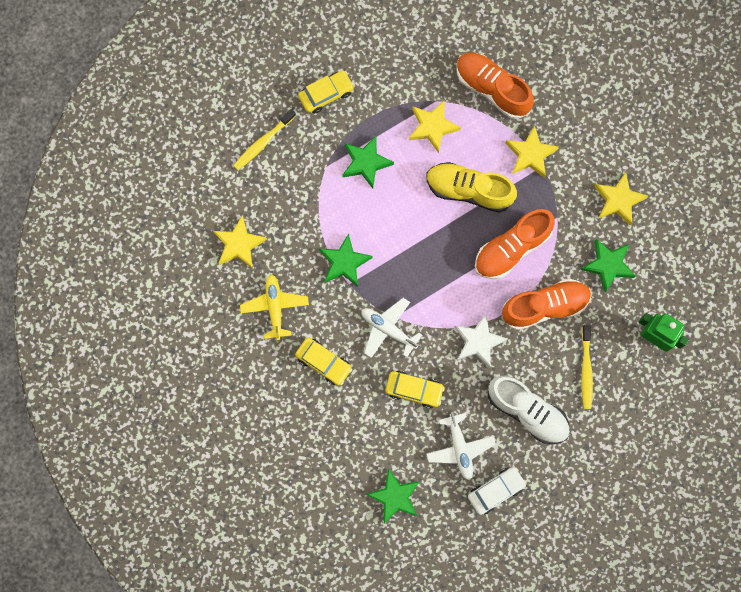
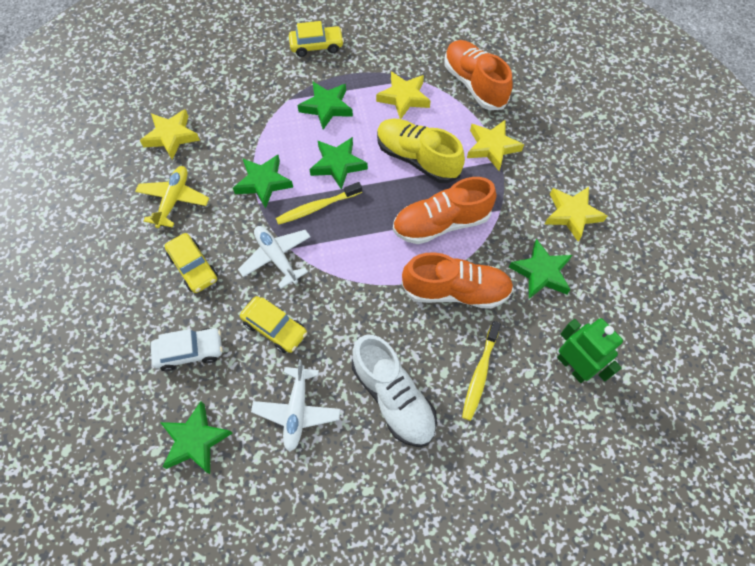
camera: 20 degrees right, 15 degrees down
(263, 142) = (241, 65): yellow toothbrush -> yellow toothbrush (318, 207)
(402, 221) = (338, 165): none -> green star
(478, 342) = (367, 302): white star -> none
(496, 490) = (318, 479): white car -> white car (190, 351)

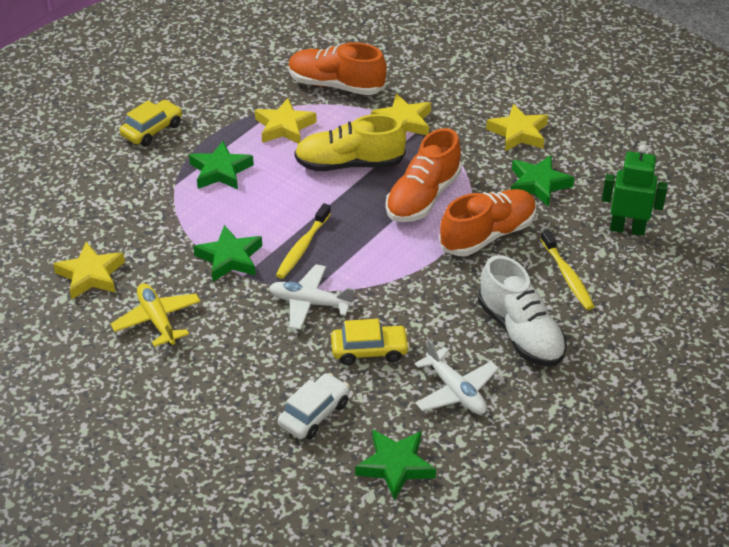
camera: 40 degrees left, 20 degrees down
(193, 267) = (241, 355): yellow car -> none
(338, 165) = (284, 207): green star -> none
(393, 397) = (520, 332): white shoe -> white shoe turned 45 degrees clockwise

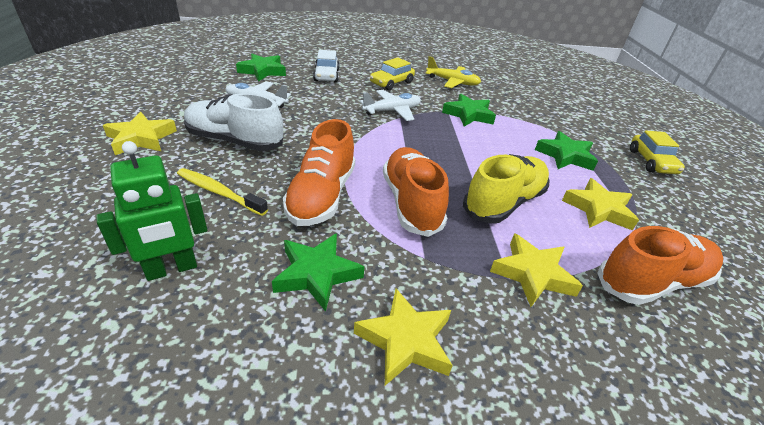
camera: 135 degrees right, 5 degrees down
(91, 275) = (513, 87): yellow star -> yellow star (141, 138)
(303, 247) = (441, 135): yellow toothbrush -> none
(369, 350) = (329, 103): yellow car -> yellow car (391, 83)

